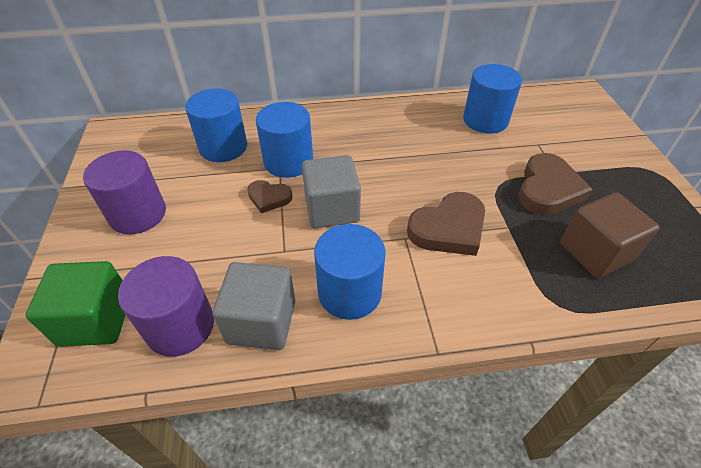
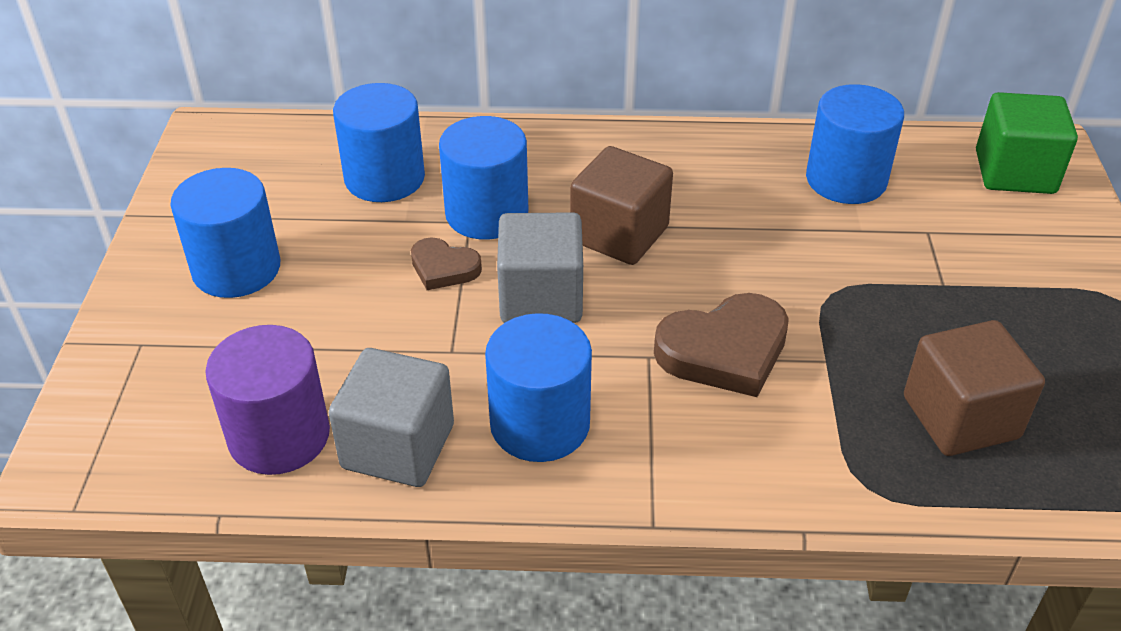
camera: 10 degrees right, 5 degrees down
(96, 320) = (161, 411): green cube -> green cube (1014, 172)
(138, 214) = (236, 269): purple cylinder -> blue cylinder
(369, 165) = (619, 234): none -> brown cube
(548, 189) = (916, 309): brown heart -> none

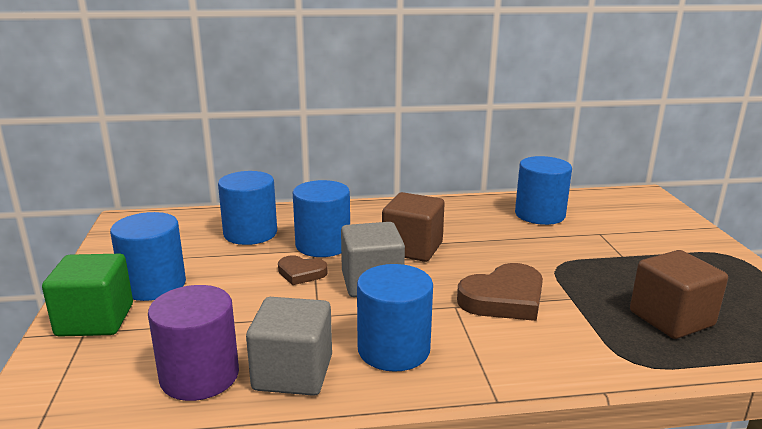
camera: 10 degrees left, 20 degrees down
(1014, 172) = (634, 205): green cube -> green cube (95, 320)

